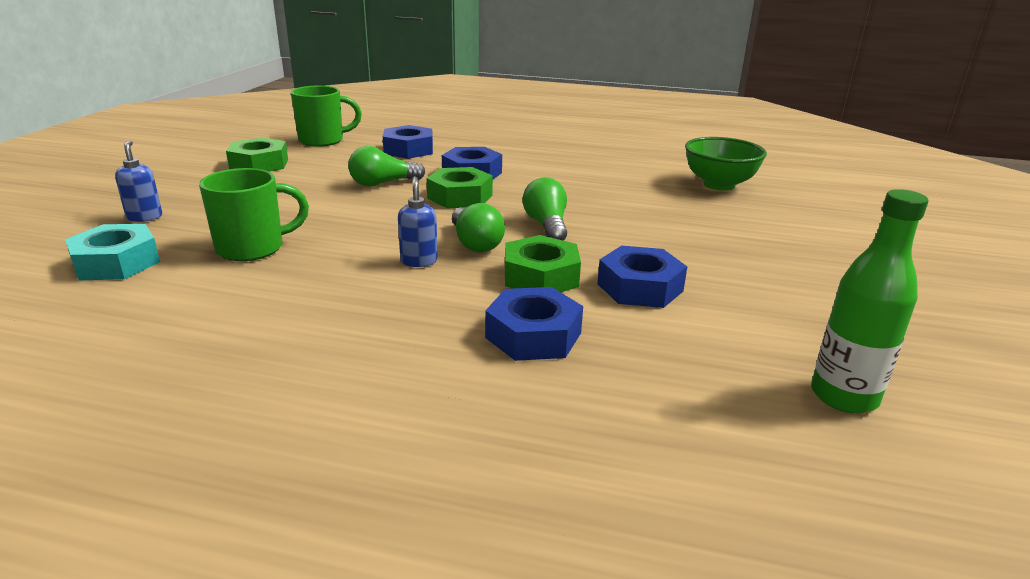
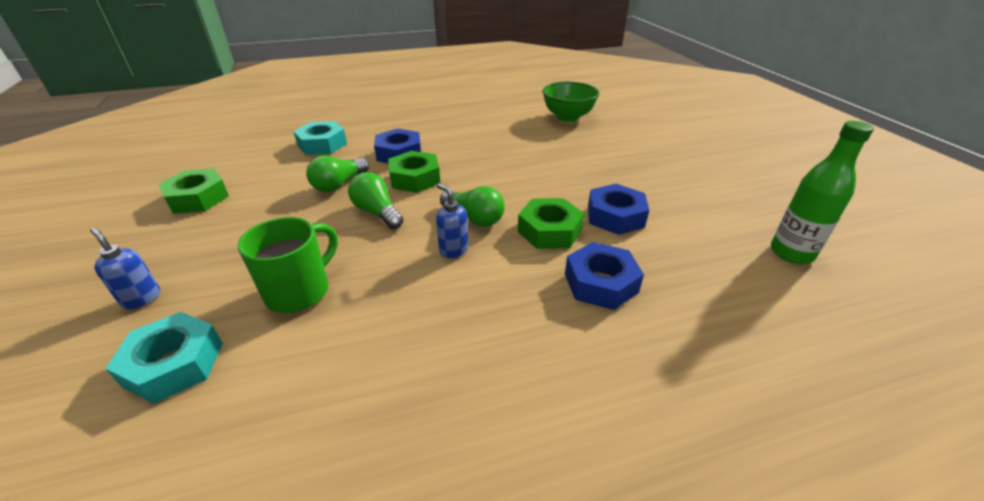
camera: 30 degrees left, 10 degrees up
(323, 140) = (232, 155): green mug -> none
(408, 150) = (322, 144): blue nut -> turquoise nut
(546, 226) = (504, 185): green light bulb -> green light bulb (377, 212)

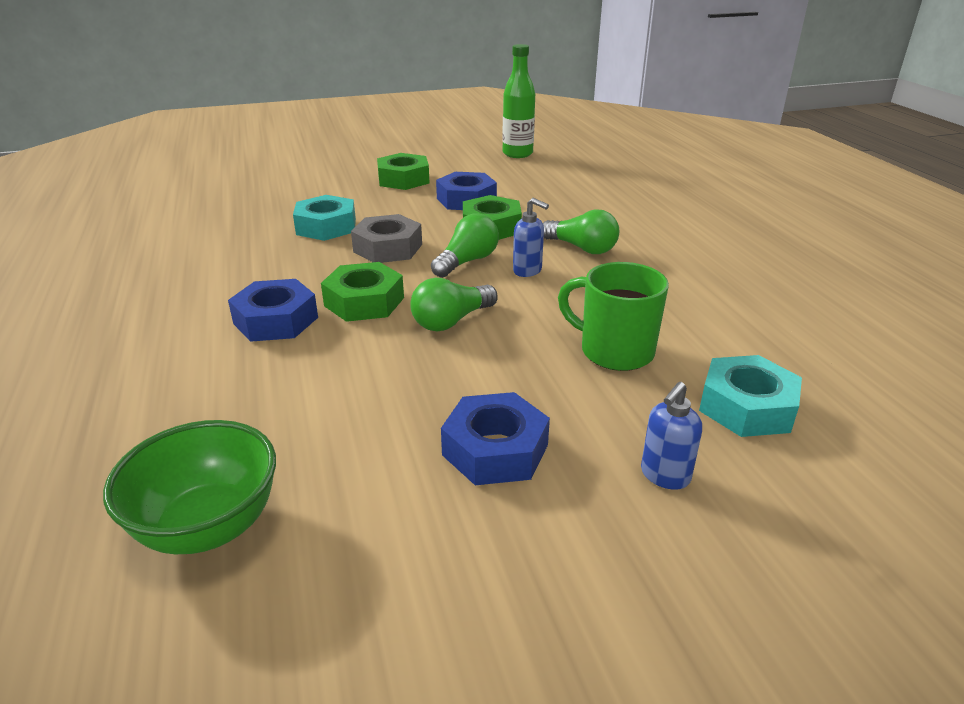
camera: 90 degrees left, 5 degrees down
(198, 198) = (385, 518): green nut -> green nut (403, 179)
(322, 144) = (196, 405): turquoise nut -> turquoise nut (326, 227)
(339, 184) = (366, 362): green light bulb -> green light bulb (582, 248)
(453, 250) = (528, 271): blue soap dispenser -> blue soap dispenser turned 105 degrees counterclockwise
(500, 182) = (388, 248): none -> grey nut
(567, 117) = (216, 205): green bowl -> green bowl (208, 527)
(600, 283) = (565, 212): blue nut -> blue nut (495, 450)

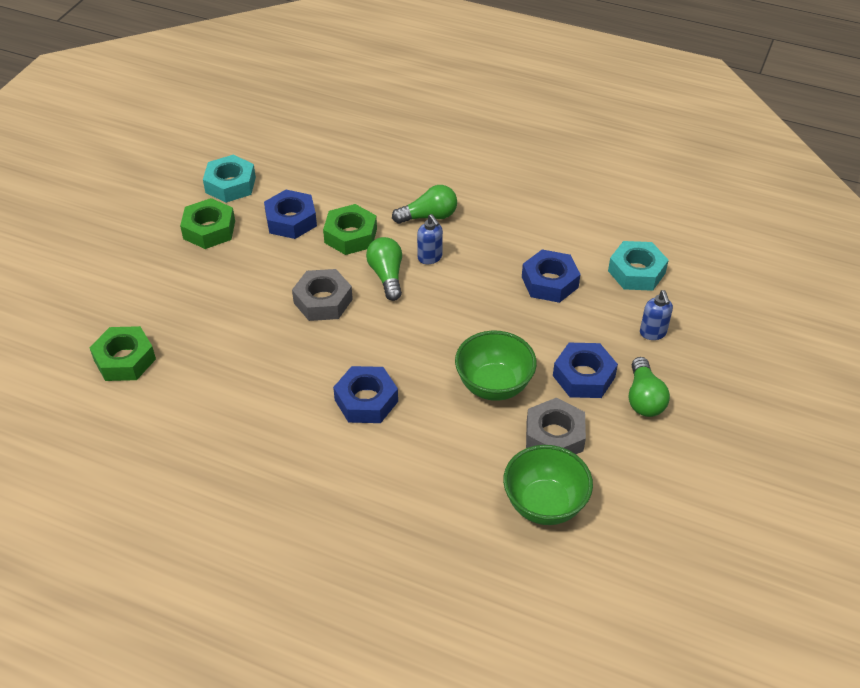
camera: 50 degrees left, 15 degrees up
(326, 227) = (248, 314): turquoise nut -> turquoise nut (230, 185)
(354, 475) = (554, 436): none -> grey nut
(364, 302) = (387, 350): green nut -> green nut (125, 360)
(391, 387) = (494, 385): none -> green bowl
(451, 321) = (452, 325): green light bulb -> green light bulb (644, 398)
(517, 154) = (239, 143): green bottle -> none
(528, 271) = (430, 258): blue soap dispenser -> blue soap dispenser turned 75 degrees clockwise
(614, 351) = (549, 282): green mug -> blue nut

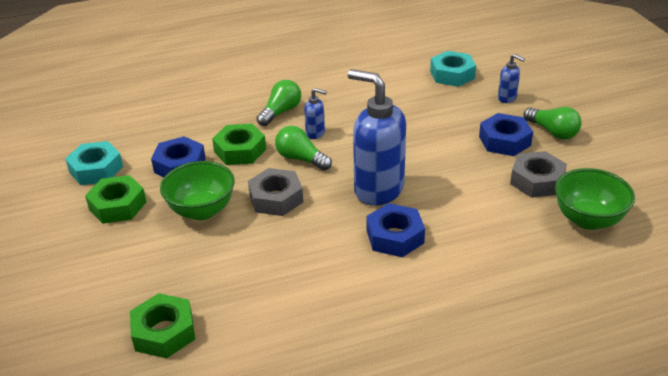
camera: 40 degrees left, 10 degrees down
(409, 348) = (378, 190): none -> blue soap dispenser
(494, 385) = (462, 177): green bowl -> green bowl (202, 210)
(549, 282) = (411, 106): blue nut -> none

